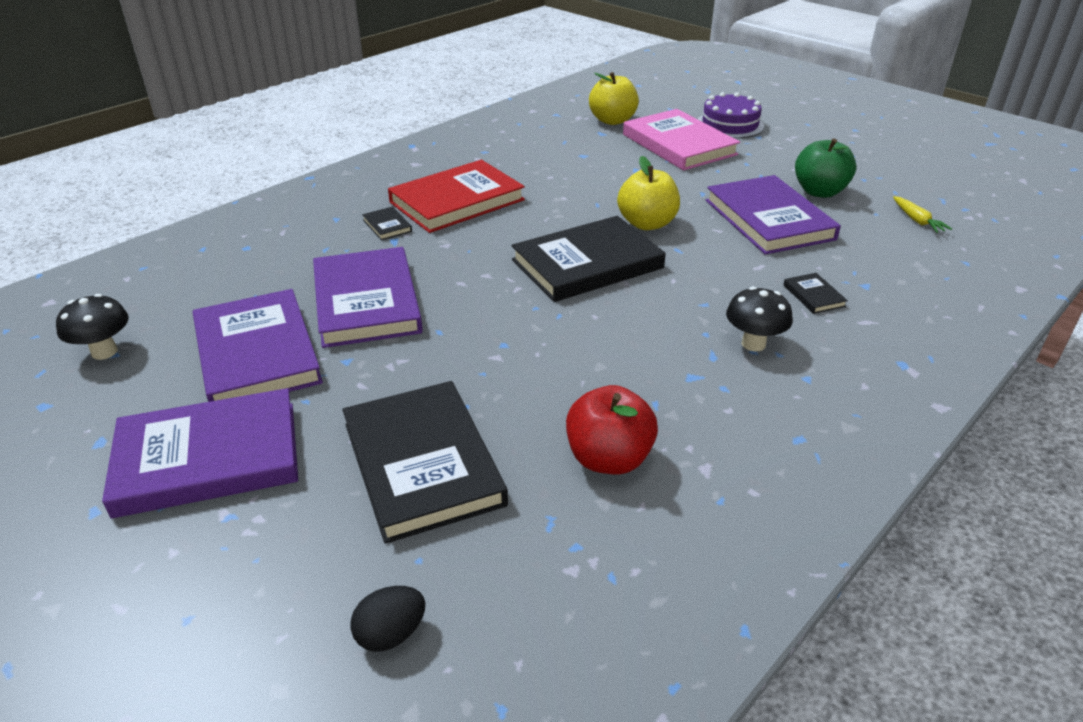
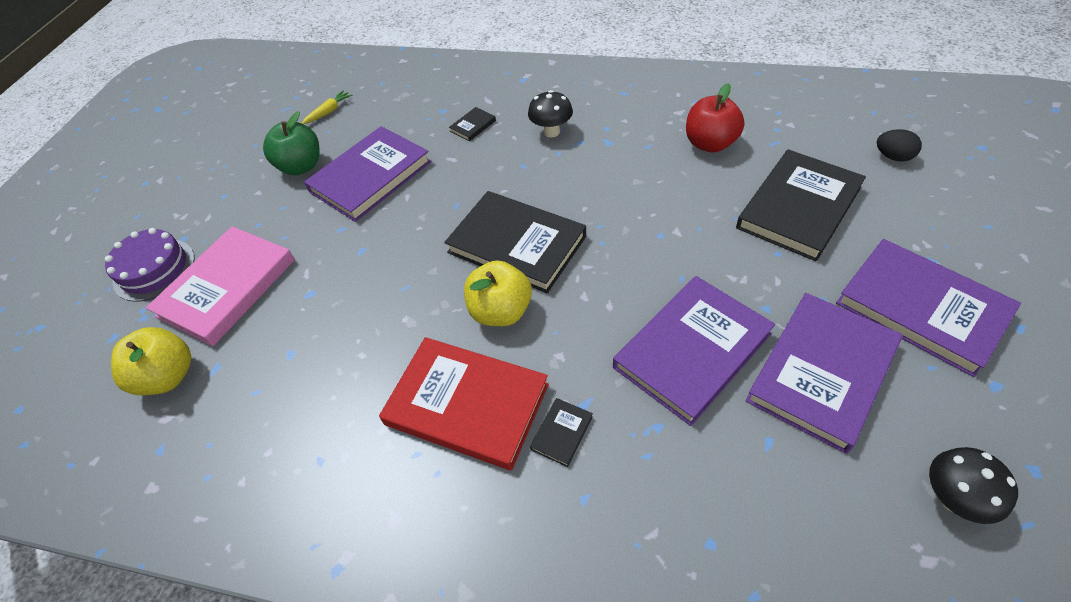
camera: 115 degrees left, 15 degrees up
(647, 224) = (422, 239): yellow apple -> yellow apple (501, 311)

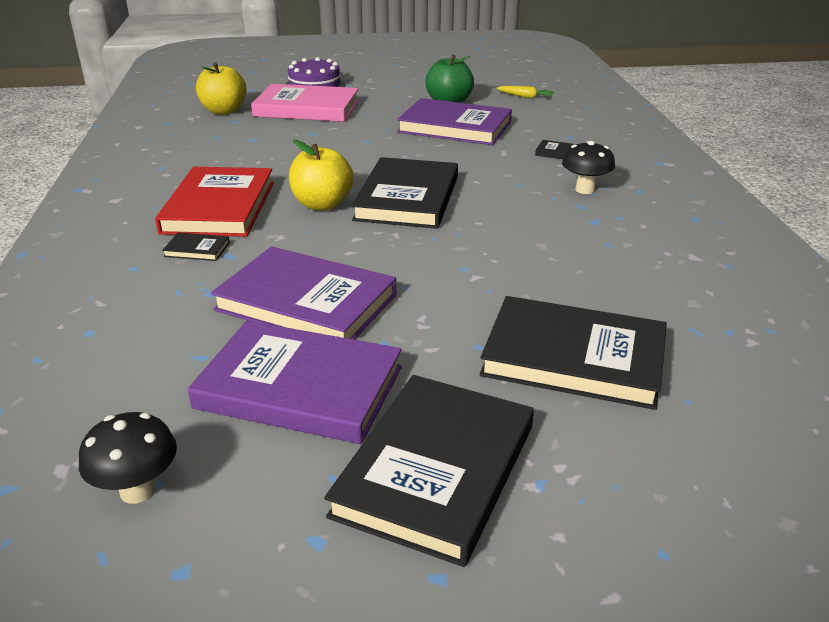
camera: 65 degrees right, 20 degrees down
(710, 144) = (649, 283): red apple -> none
(893, 157) = (762, 443): black egg -> none
(921, 308) = (435, 470): purple book -> black book

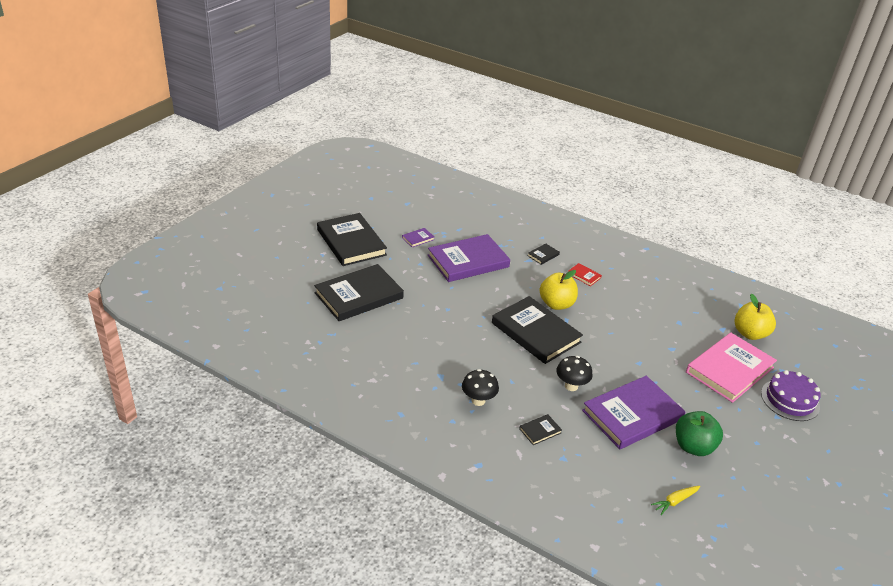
camera: 125 degrees right, 5 degrees up
(138, 490) = (407, 201): black mushroom -> black mushroom (571, 386)
(219, 207) = (584, 276): red book -> red book, size x0.41
(300, 387) = (418, 239): purple book -> purple book, size x0.41

